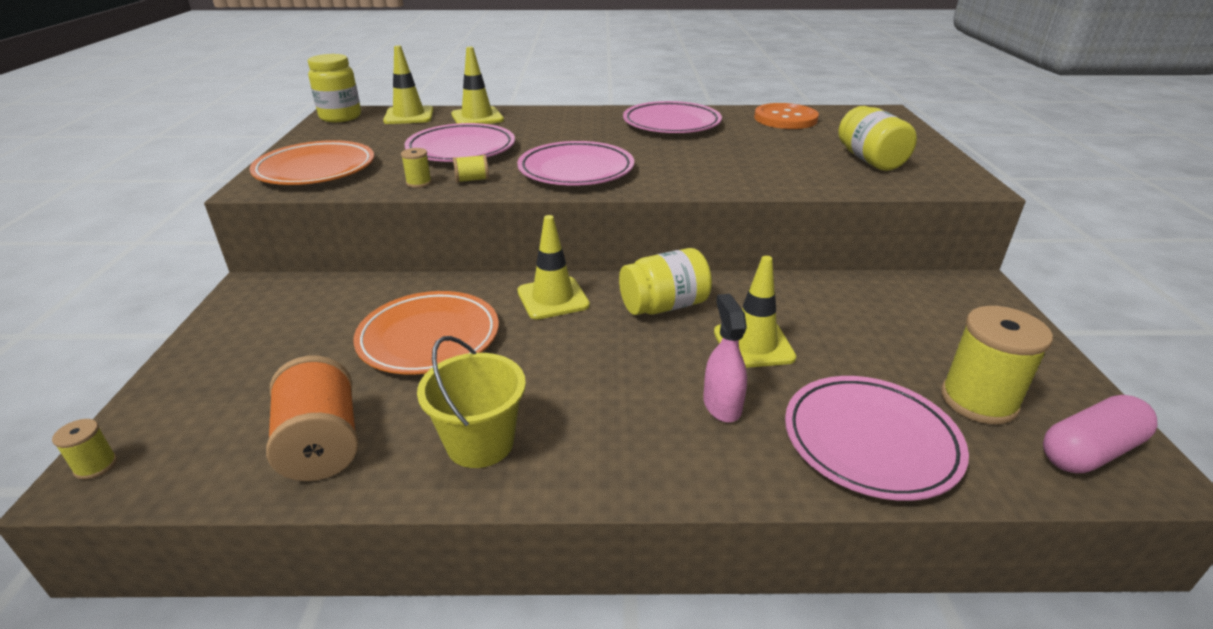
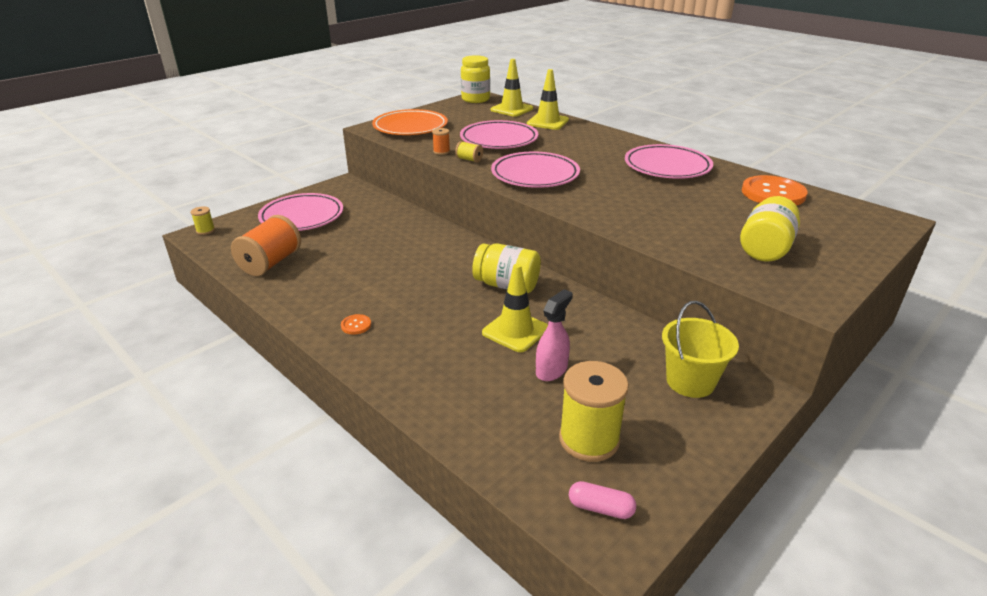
camera: 45 degrees right, 0 degrees up
(419, 183) = (441, 151): yellow spool -> orange spool
(429, 338) = (372, 242): orange plate -> none
(480, 443) = (318, 296): yellow bucket -> yellow bucket (690, 381)
(553, 298) = (457, 251): yellow traffic cone -> none
(594, 445) = (356, 325): none -> orange button
(722, 405) = (441, 346): pink spray bottle -> pink spray bottle (551, 370)
(870, 441) = (479, 410): pink plate -> pink plate (302, 217)
(1089, 451) = (600, 508): pink capsule -> pink capsule, size x0.59

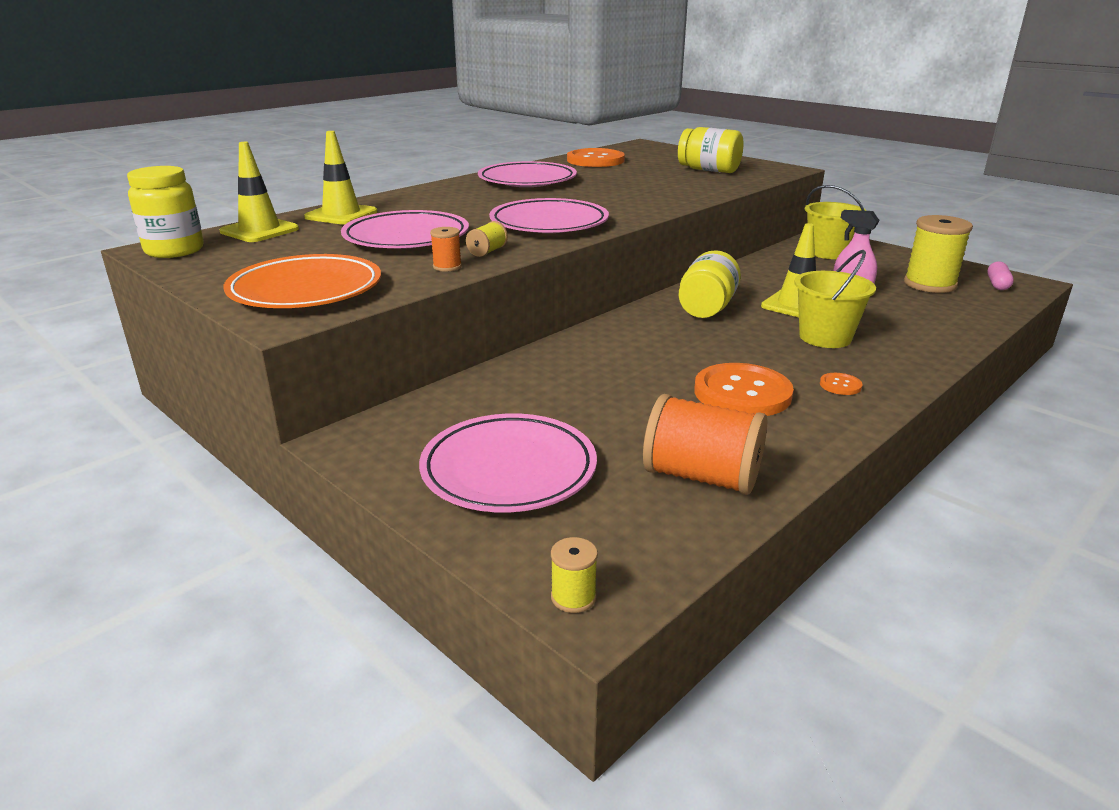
camera: 90 degrees left, 5 degrees down
(357, 285) = (742, 393): none -> orange button
(442, 334) = (825, 337): none -> yellow bucket

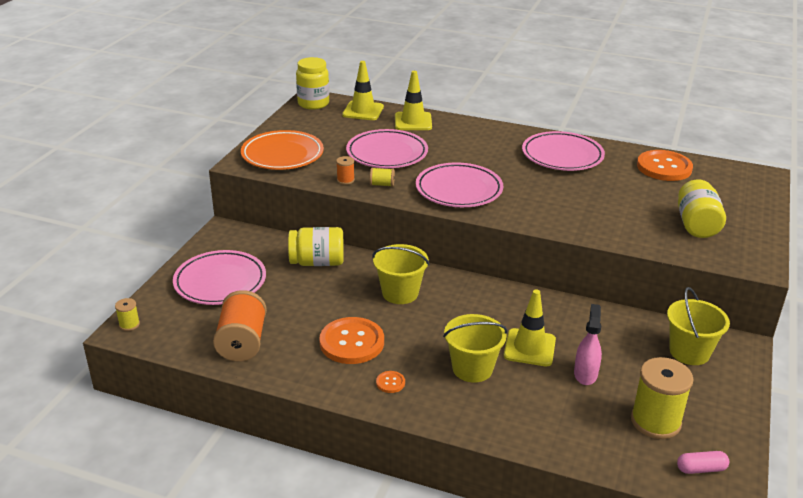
camera: 65 degrees right, 5 degrees up
(648, 345) = (400, 293): none -> yellow bucket
(707, 308) = (486, 306): yellow jar -> yellow jar (317, 262)

